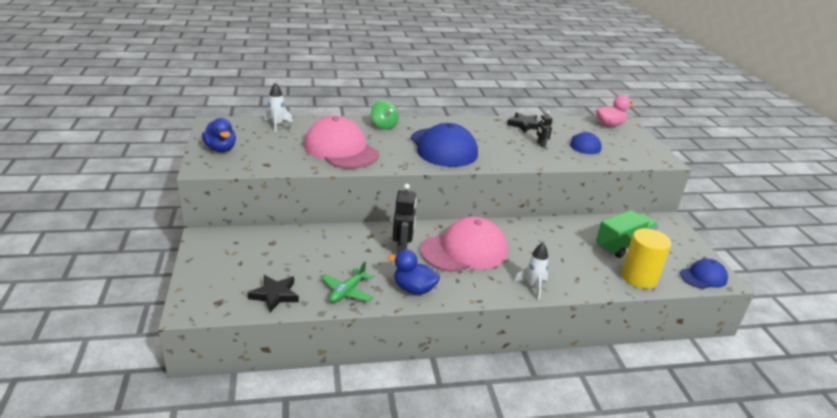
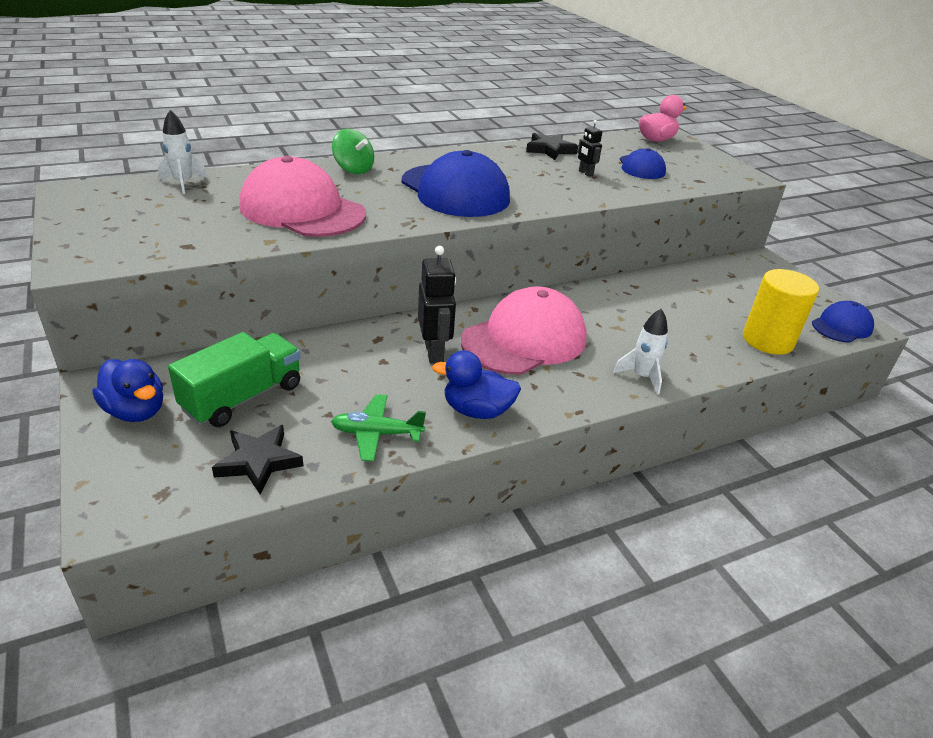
camera: 15 degrees left, 5 degrees up
(221, 149) = (98, 230): blue duck -> blue duck (136, 411)
(347, 292) = (376, 434): green plane -> green plane turned 75 degrees clockwise
(623, 245) = (726, 299): green truck -> green truck (242, 397)

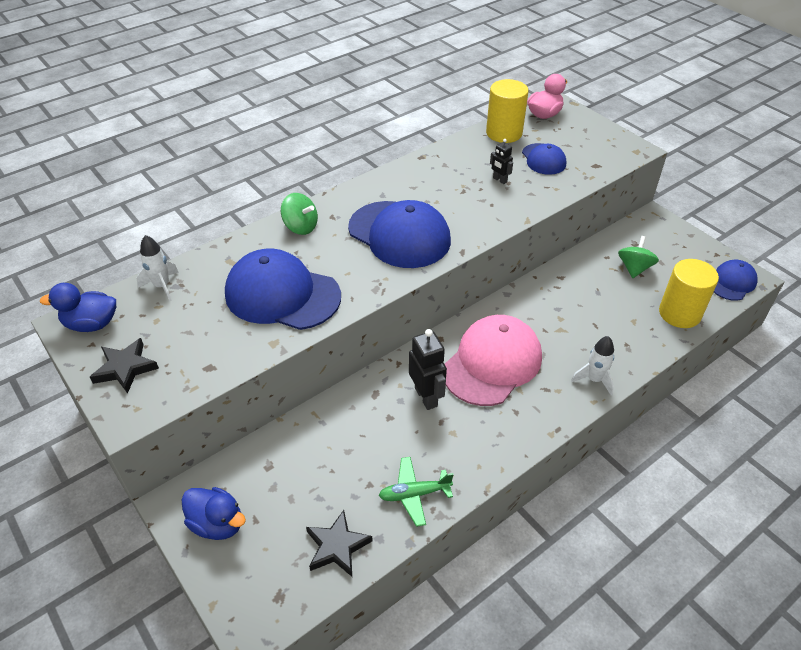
camera: 10 degrees left, 10 degrees up
(242, 397) = (295, 486): green truck -> none
(302, 210) = (282, 295): pink cap -> blue cap
(477, 411) = (481, 450): blue duck -> blue duck (91, 324)
(550, 150) = (458, 154): black star -> black star (125, 368)
(606, 144) = (504, 133): none -> yellow cylinder
(724, 294) = (634, 268): none -> green spinning top

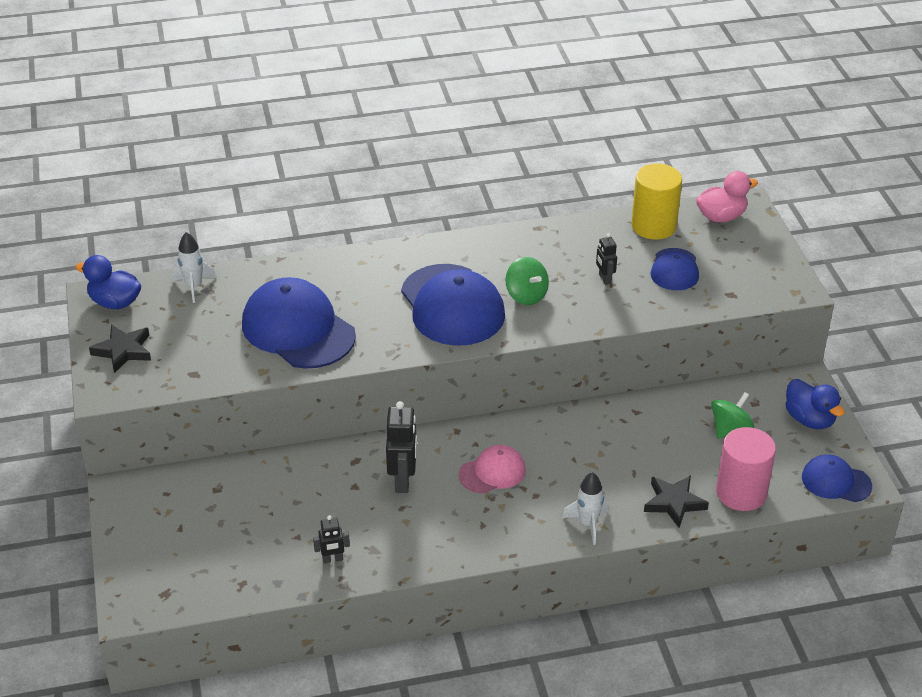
camera: 25 degrees right, 5 degrees down
(217, 524) = (146, 519): blue duck -> blue duck (809, 419)
(300, 227) = (358, 267): green spinning top -> green spinning top (526, 295)
(337, 546) = (236, 575): black star -> black star (674, 503)
(414, 494) = (332, 559): green plane -> black robot
(492, 363) = (492, 472): pink cap -> pink cap, size x0.54
(679, 313) = (741, 493): yellow cylinder -> pink cylinder
(732, 282) = (836, 481): blue cap -> blue cap turned 135 degrees counterclockwise

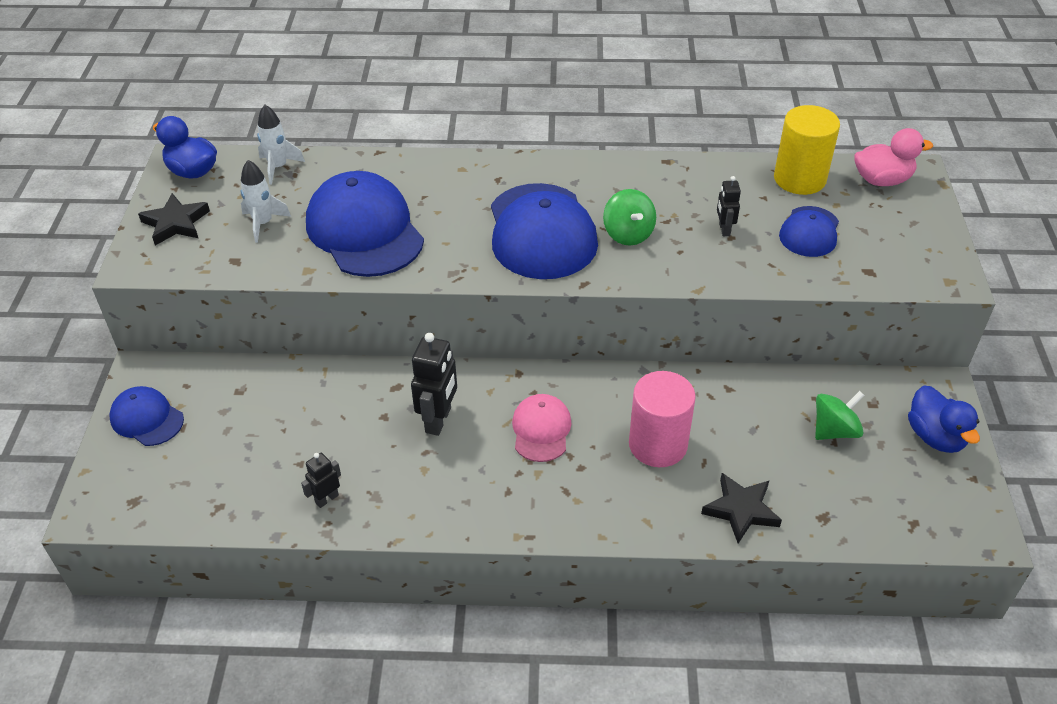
camera: 15 degrees right, 5 degrees up
(332, 559) = (326, 499): black robot -> black robot turned 135 degrees clockwise
(492, 472) = (541, 430): pink cap -> pink cap turned 75 degrees counterclockwise
(588, 524) = (630, 516): white rocket -> white rocket (263, 223)
(741, 493) = (827, 514): pink cylinder -> pink cylinder (658, 444)
(836, 481) = (950, 523): blue cap -> blue cap (147, 418)

